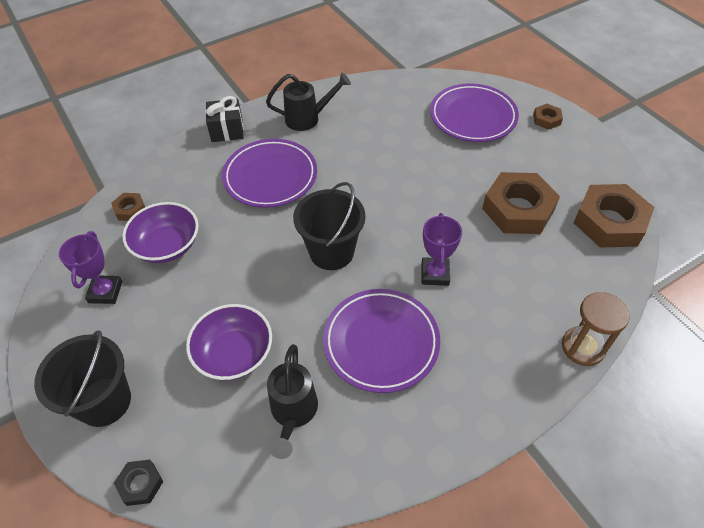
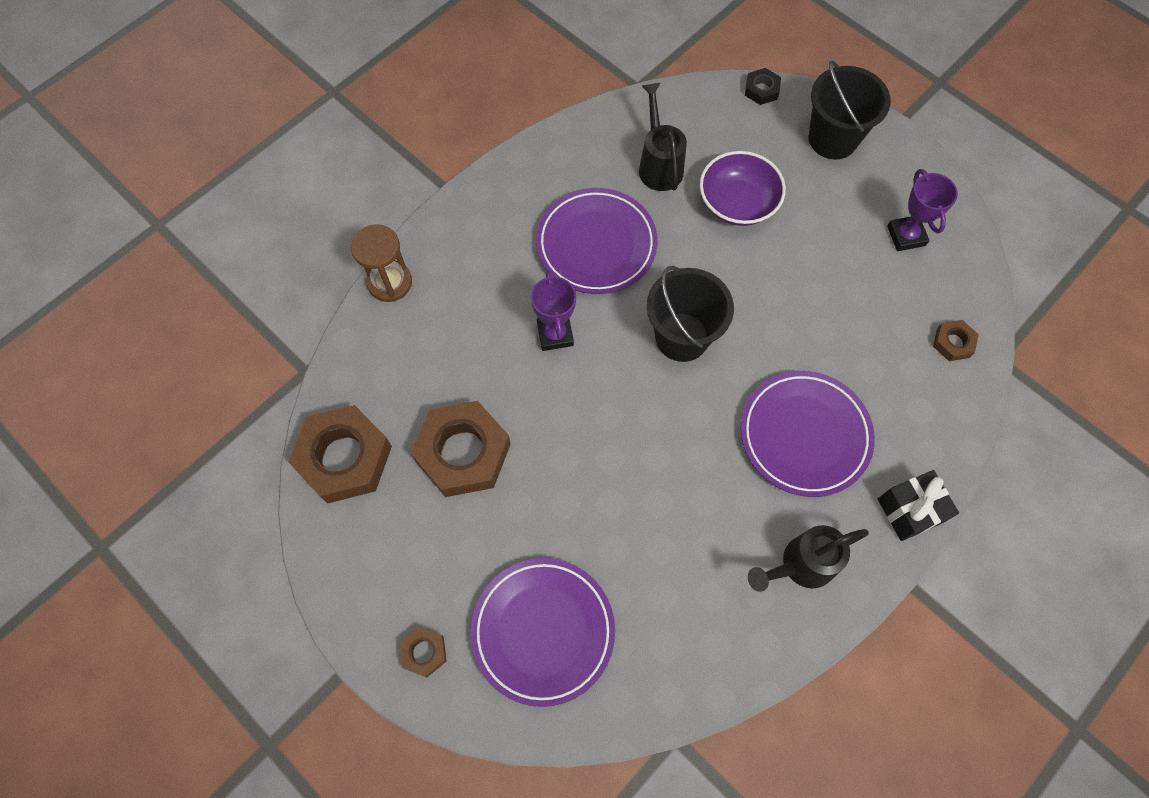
camera: 165 degrees right, 15 degrees up
(167, 245) = (876, 304): purple bowl -> none

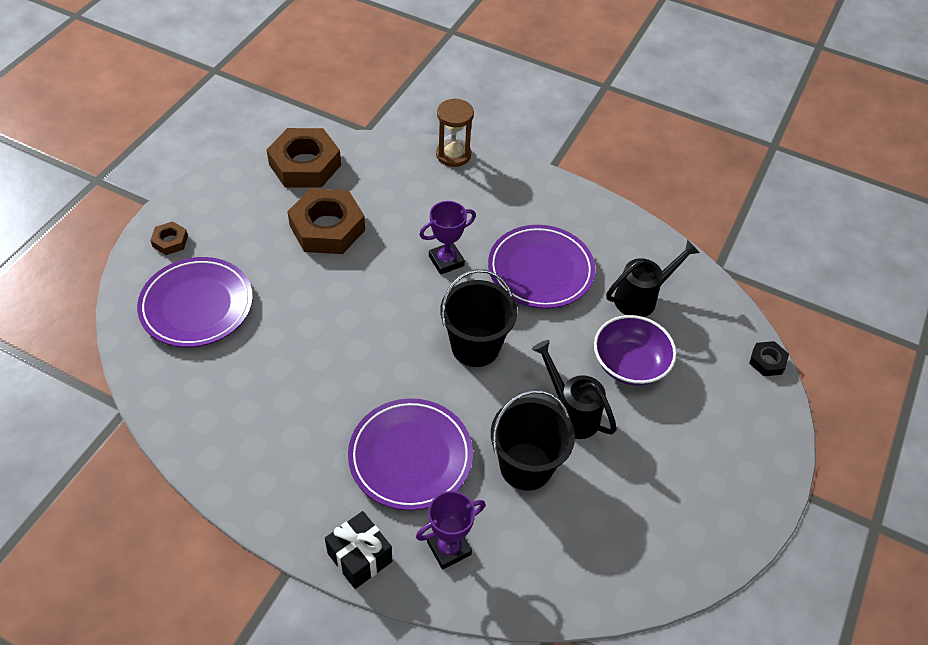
camera: 70 degrees right, 15 degrees down
(799, 565) = (286, 472): black watering can -> black watering can (570, 412)
(832, 139) = (743, 431): black bucket -> black bucket (526, 466)
(906, 236) = (660, 514): purple trophy -> purple trophy (449, 548)
(953, 343) = (553, 575): brown nut -> none

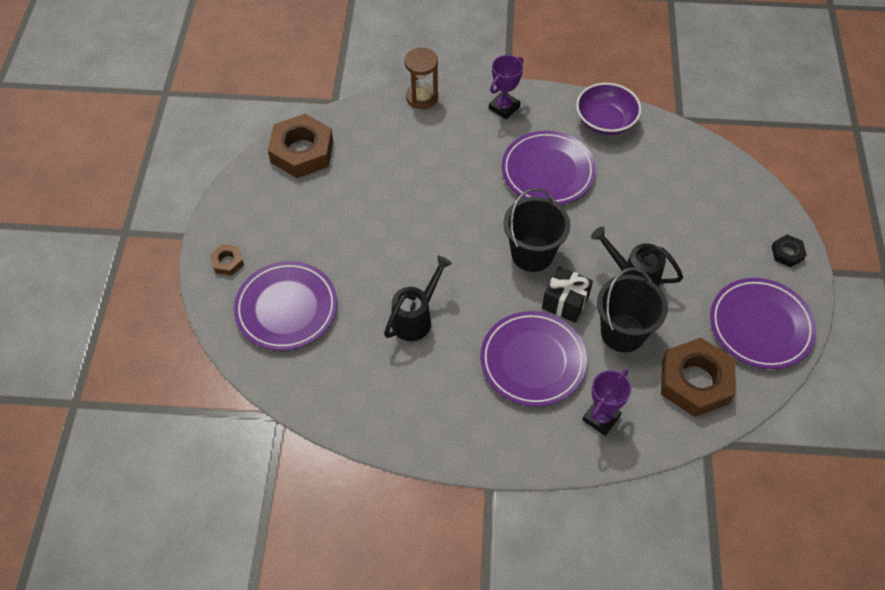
camera: 20 degrees left, 5 degrees up
(327, 228) = (355, 200): brown nut -> brown nut (695, 381)
(359, 557) = (539, 453): black gift -> black gift (565, 302)
(446, 261) = (469, 192): purple trophy -> purple trophy (504, 107)
(629, 364) = (656, 221): purple bowl -> purple bowl (605, 121)
(642, 298) = (637, 164): black watering can -> black watering can (416, 318)
(688, 522) = (760, 326): none -> purple plate
(767, 361) = (754, 180): black nut -> black nut (787, 253)

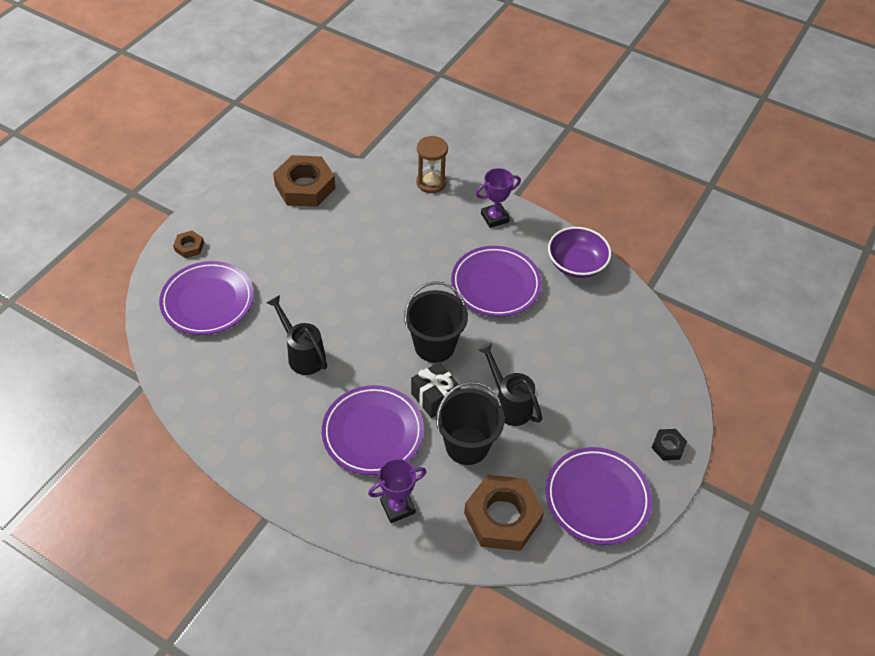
camera: 25 degrees right, 5 degrees down
(416, 318) = (302, 354): black watering can -> black watering can turned 105 degrees counterclockwise

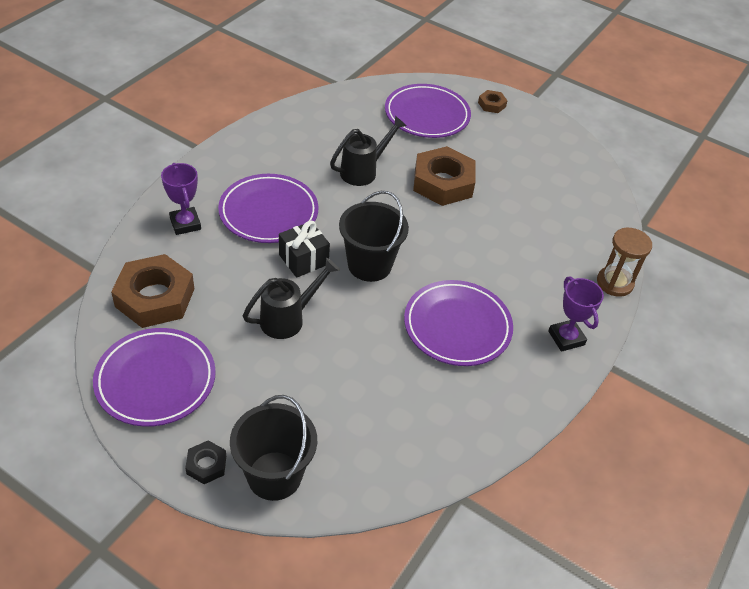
camera: 90 degrees right, 5 degrees down
(305, 186) = (585, 180): brown nut -> brown nut (443, 183)
(467, 445) = (242, 279): black bucket -> black bucket (274, 475)
(576, 264) = (496, 414): purple bowl -> none

